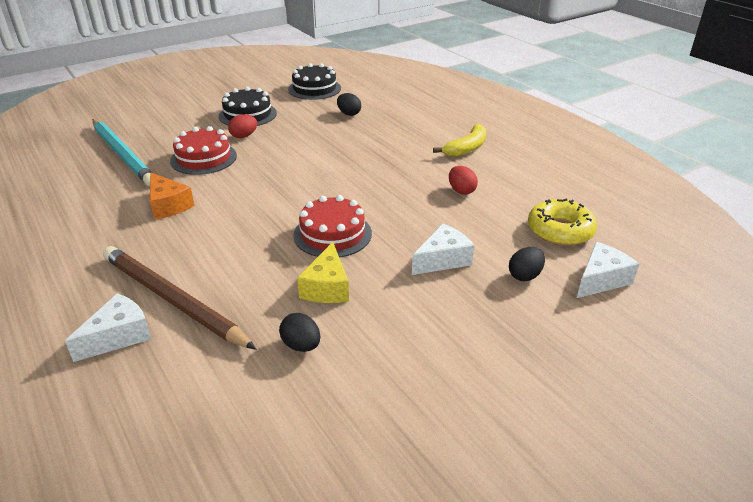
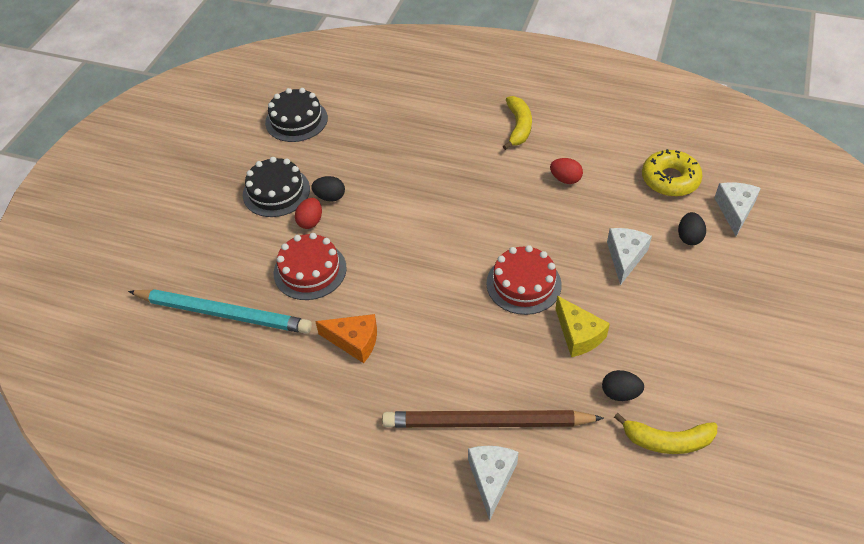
camera: 35 degrees left, 15 degrees up
(290, 406) = (667, 441): none -> yellow banana
(349, 114) = (372, 138): black egg -> black egg (330, 197)

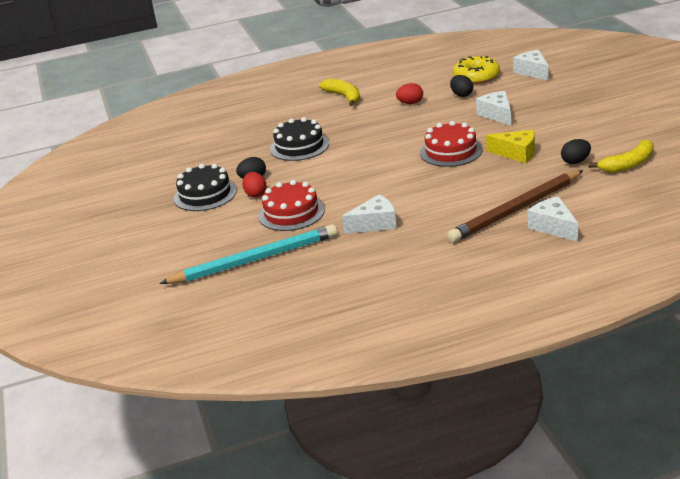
camera: 35 degrees left, 20 degrees down
(296, 120) = (166, 160): black cake -> black cake (299, 146)
(354, 341) = (375, 224): orange cheese -> white cheese
(689, 237) = (522, 92): black egg -> black egg (461, 95)

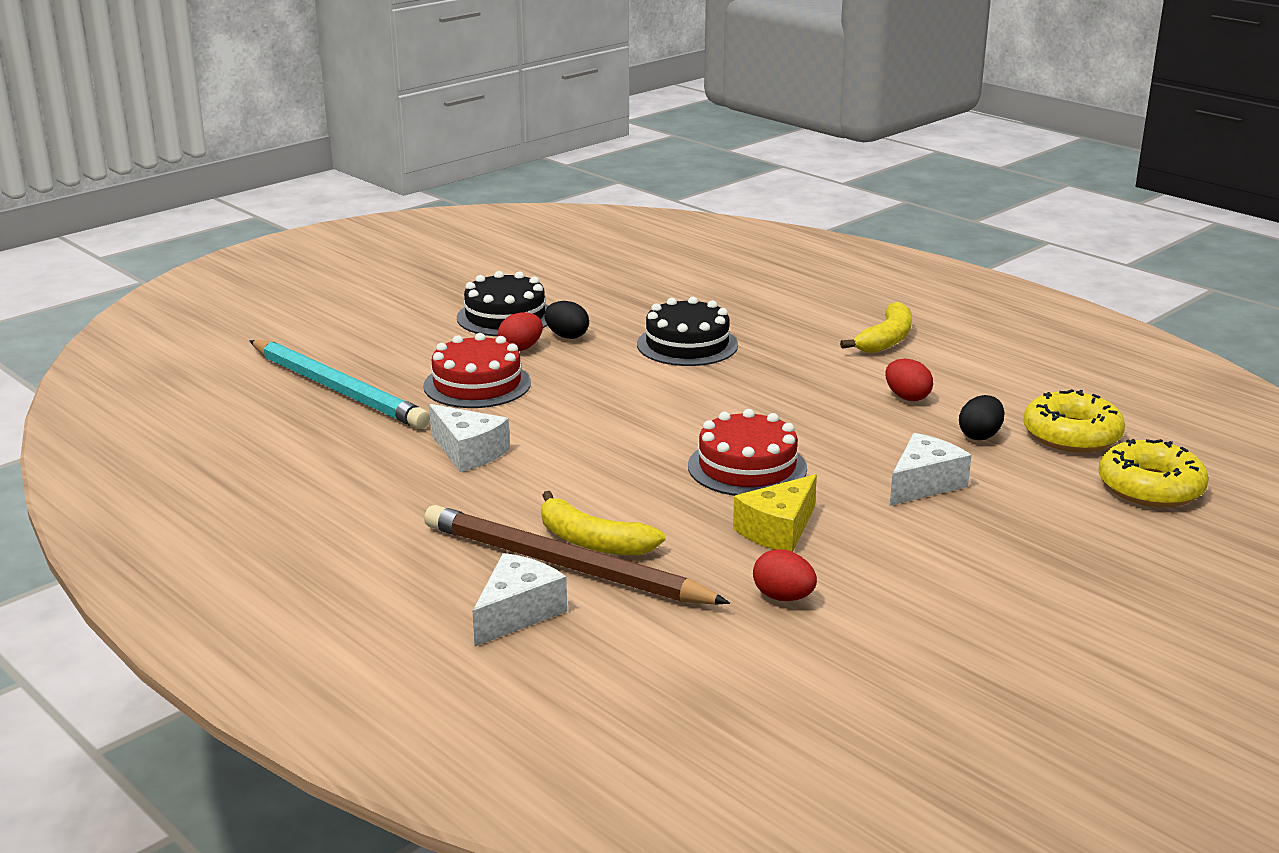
camera: 60 degrees right, 5 degrees down
(516, 153) = (778, 530): yellow cheese -> yellow cheese turned 45 degrees clockwise
(532, 72) = (1150, 487): white cheese -> yellow donut
(575, 162) = (783, 597): black egg -> red egg
(628, 164) = (808, 660): yellow banana -> yellow banana (592, 541)

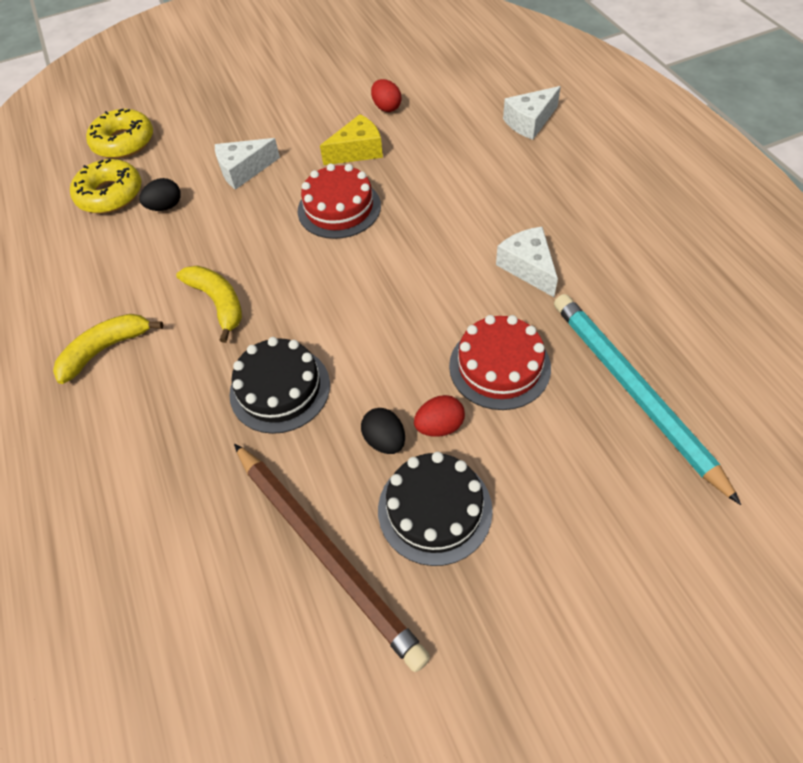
camera: 155 degrees left, 30 degrees up
(564, 566) = (493, 148): brown pencil -> brown pencil (326, 551)
(592, 541) = (470, 163): yellow banana -> yellow banana (218, 303)
(907, 397) = (169, 260): red egg -> none

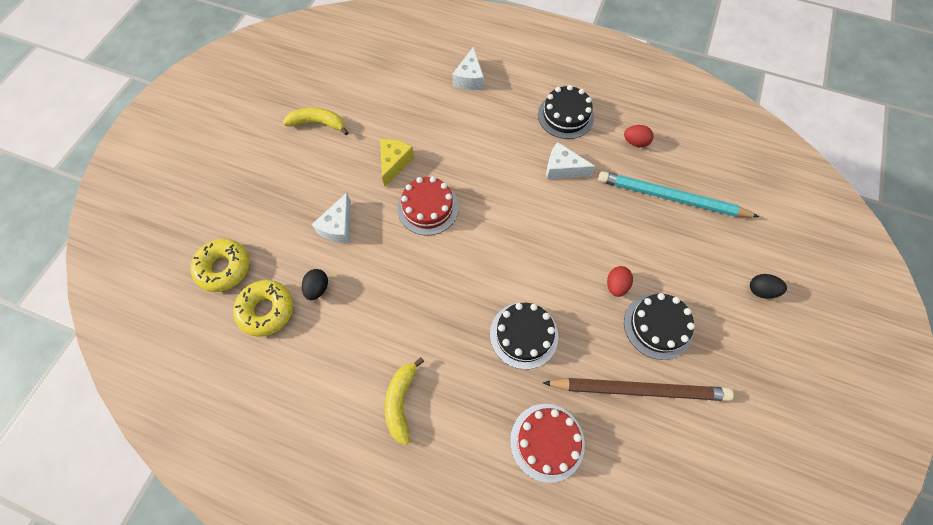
camera: 50 degrees left, 10 degrees up
(218, 303) = (430, 318): yellow banana -> yellow banana (318, 123)
(385, 440) = (602, 314): black egg -> black egg (760, 290)
(386, 107) = (376, 121): red egg -> red egg (635, 142)
(499, 366) = (607, 232): red cake -> red cake (547, 442)
(599, 219) = (565, 116): none -> black cake

